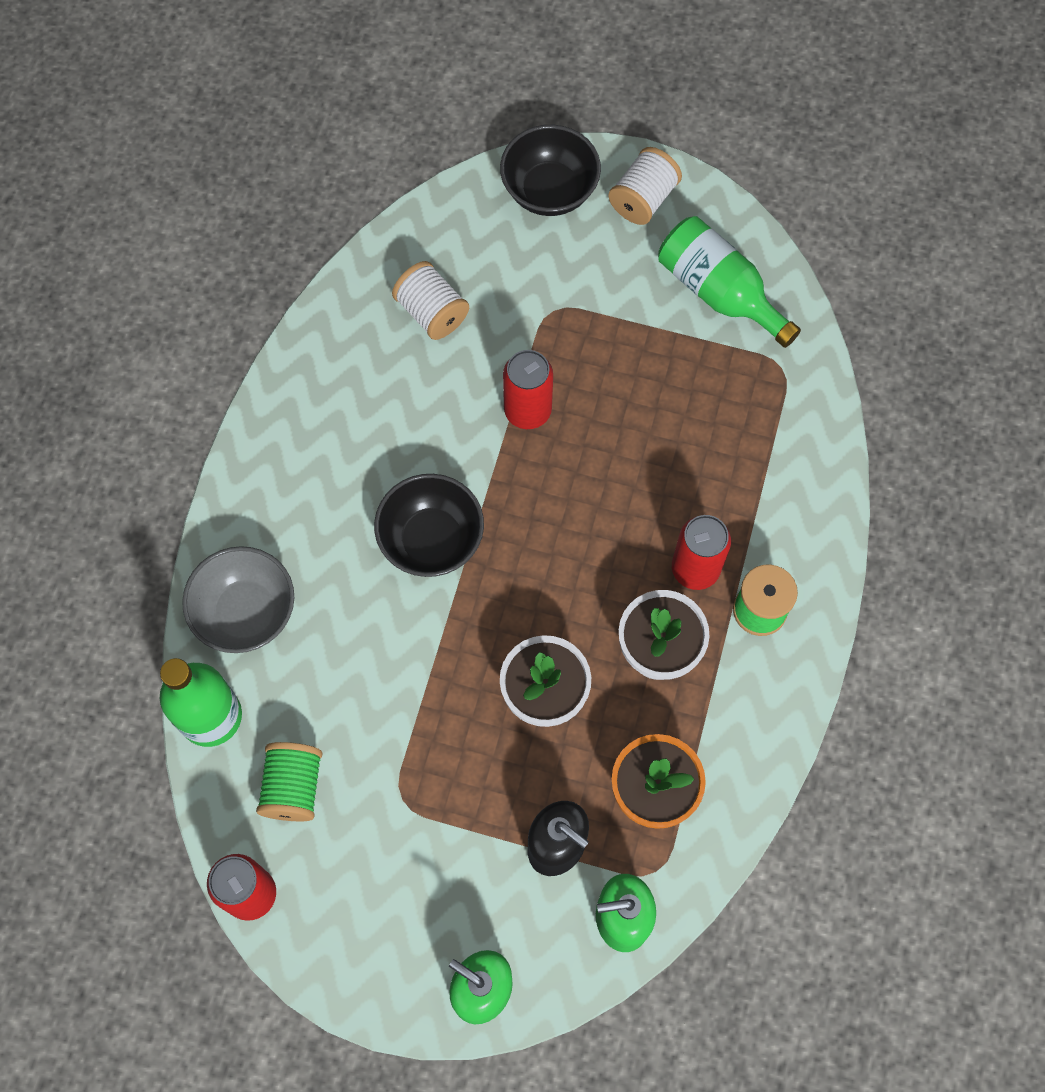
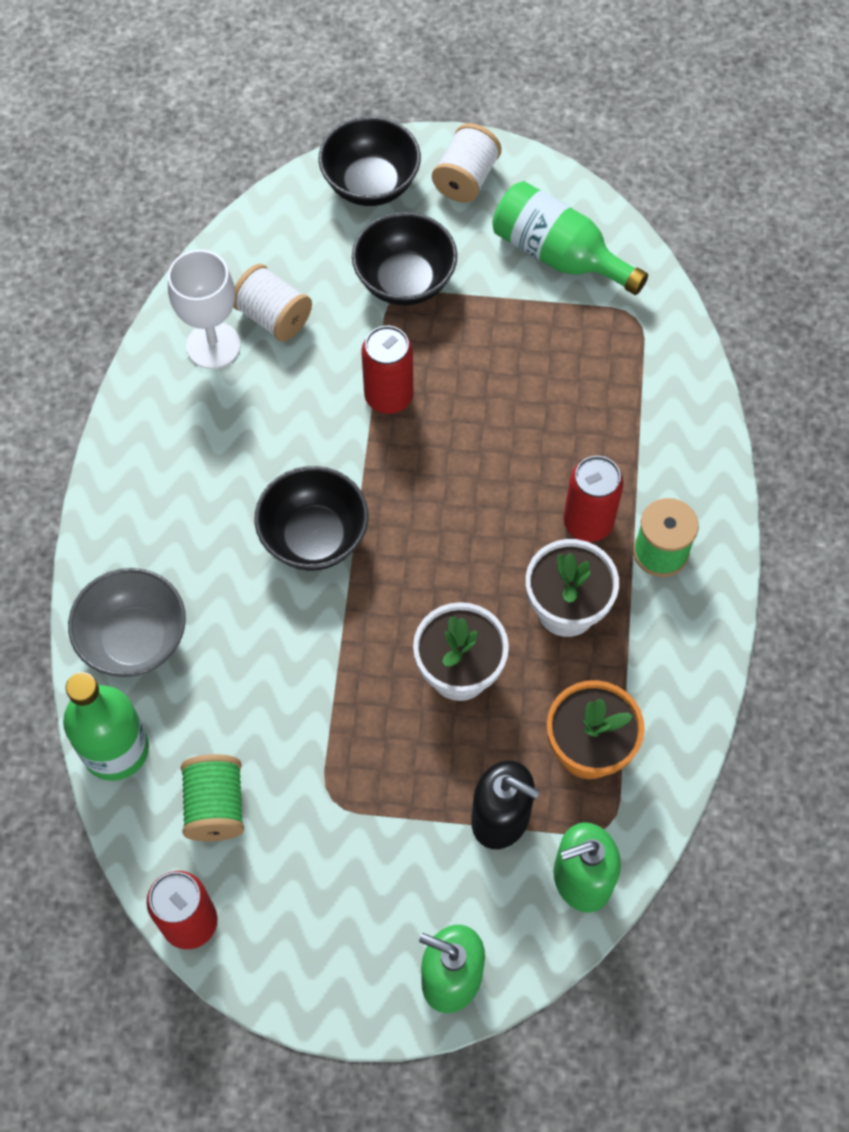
camera: 10 degrees left, 5 degrees down
(369, 332) = (213, 345): none -> white goblet
(564, 295) = (405, 281): none -> black bowl

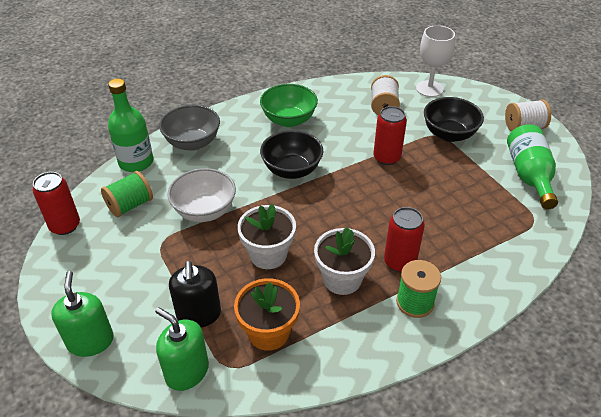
camera: 55 degrees right, 20 degrees down
(194, 467) = (289, 120): none -> green bowl
(213, 345) = (350, 98): white goblet -> white goblet (429, 89)
(310, 707) = (204, 211): none -> white bowl
(370, 184) = (481, 102): black bowl -> none

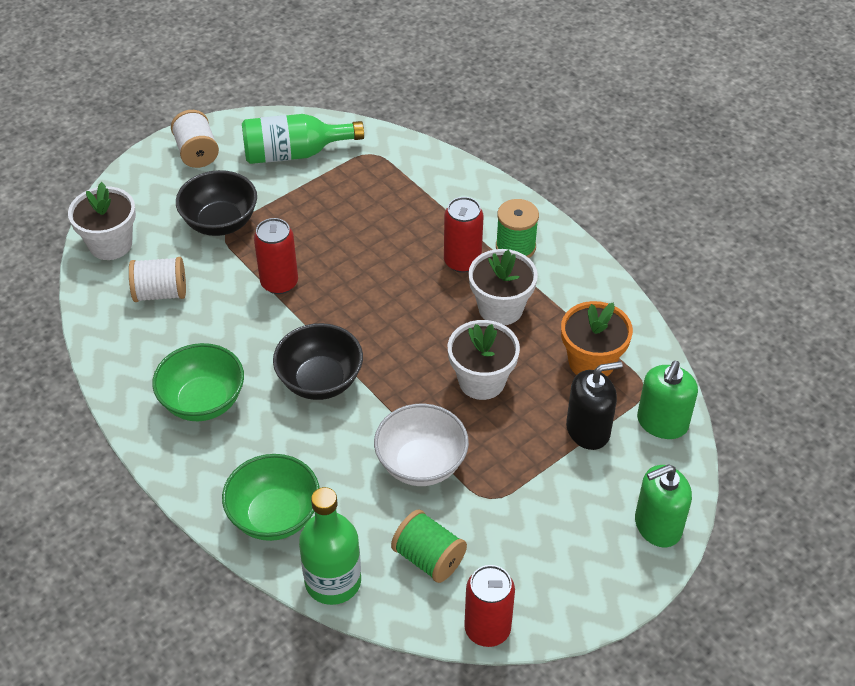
camera: 100 degrees left, 5 degrees up
(192, 143) = (274, 516): grey bowl -> green bowl
(429, 89) = (110, 244): white goblet -> white flower pot

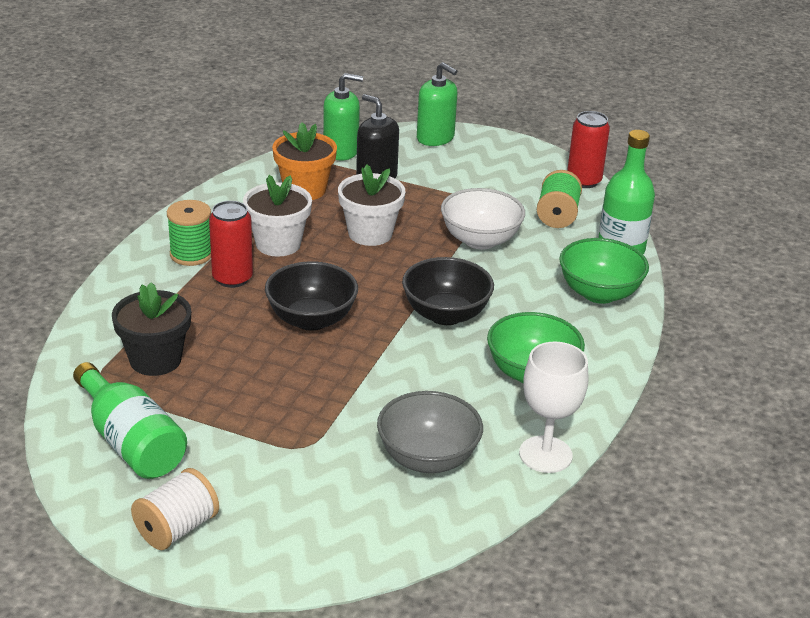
camera: 120 degrees left, 15 degrees down
(109, 362) = (545, 454): none -> white goblet
(110, 244) = (388, 533): white flower pot -> none
(160, 293) = (427, 458): white spool -> grey bowl
(220, 223) = (289, 456): black bowl -> black bowl (311, 319)
(279, 283) = (347, 380): red can -> none
(378, 188) = (155, 360): none -> black flower pot

